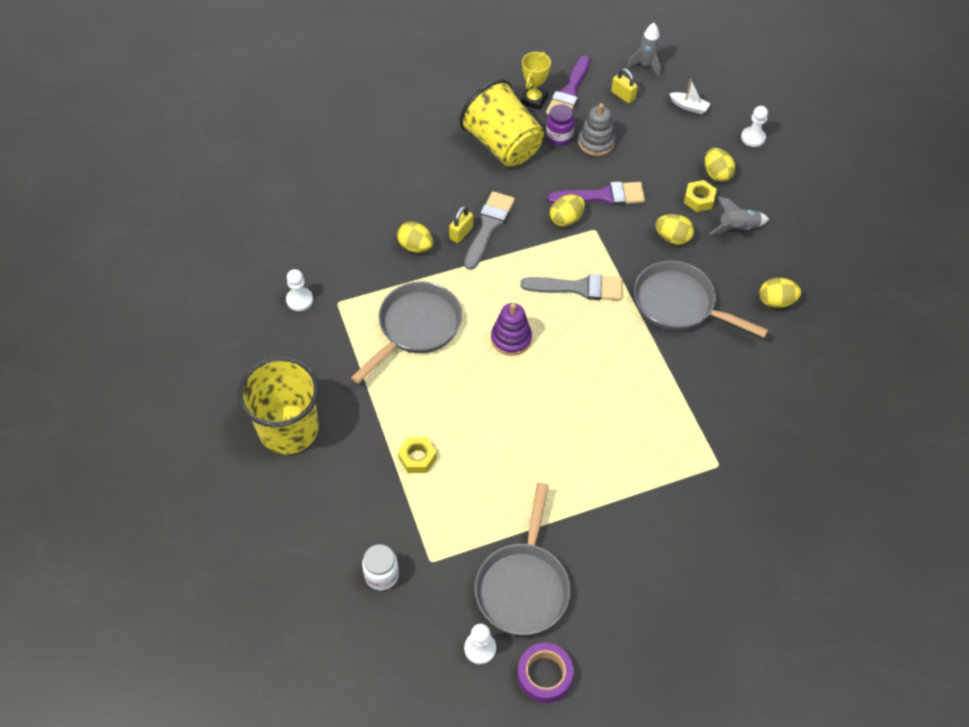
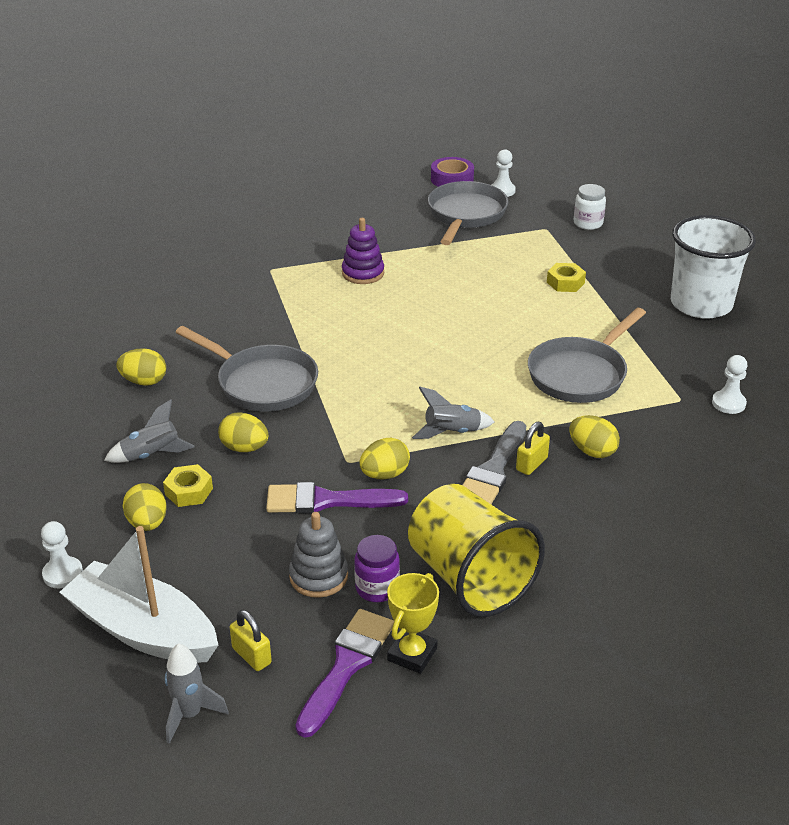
camera: 175 degrees left, 20 degrees down
(289, 429) = (701, 304): yellow cup -> white cup
(511, 339) = (468, 361): purple stacking toy -> purple stacking toy (363, 273)
(521, 259) = (451, 433): none -> grey rocket
(579, 288) = (381, 402): grey brush -> none
(689, 106) = (143, 630): white boat -> white boat, size x2.46

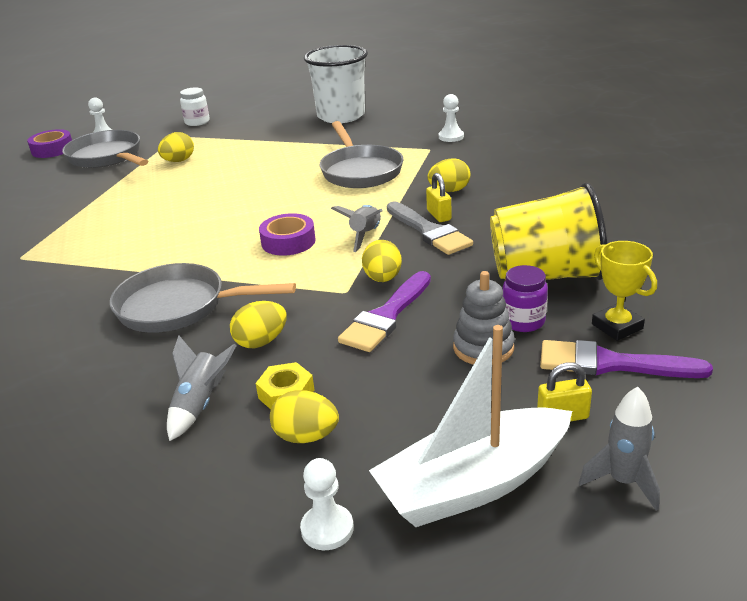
camera: 55 degrees left, 5 degrees down
(144, 381) = (72, 379): yellow egg -> yellow egg (178, 161)
(262, 383) = (179, 306): grey pan -> grey pan turned 150 degrees counterclockwise
(347, 665) = (610, 364): purple brush -> purple brush turned 45 degrees counterclockwise
(363, 273) = (105, 216): purple stacking toy -> none
(403, 392) = (288, 242): none -> purple tape
(565, 282) = (251, 147): yellow nut -> none

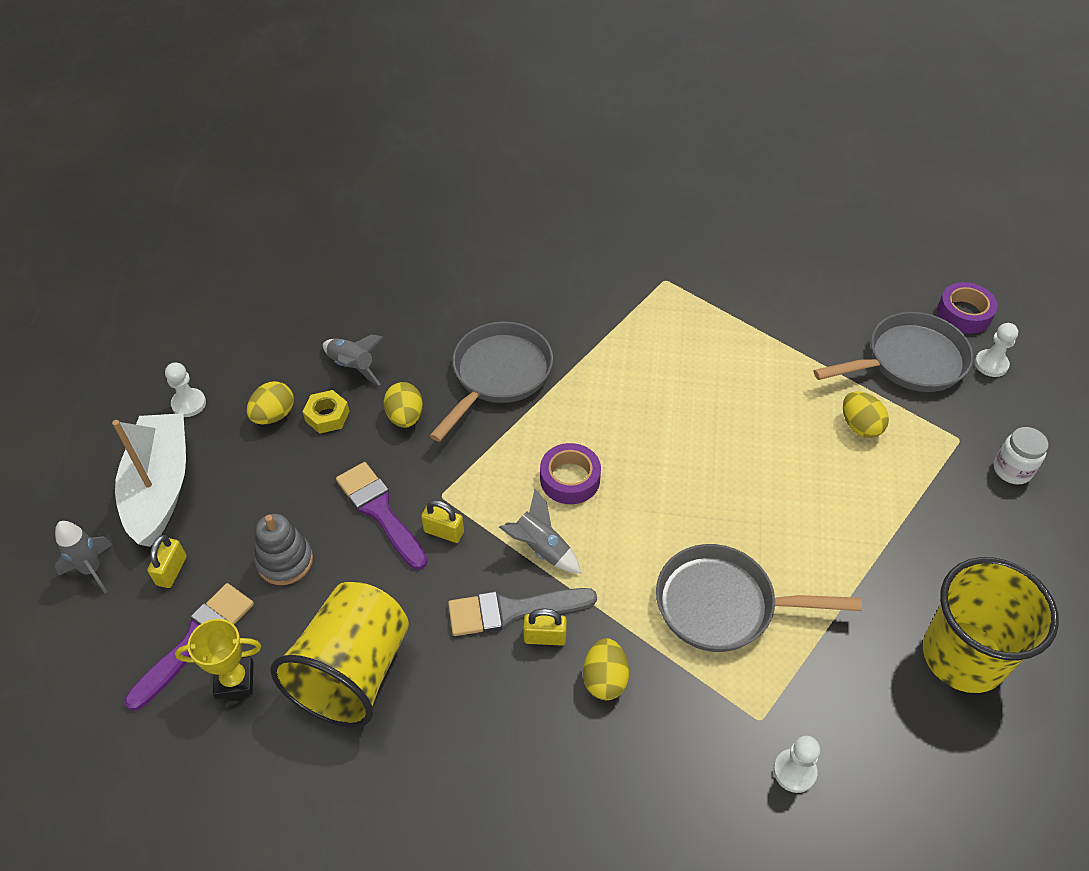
camera: 110 degrees right, 20 degrees up
(341, 116) = (963, 656): white cup -> yellow cup
(383, 278) = (444, 532): yellow egg -> yellow padlock
(523, 321) = (297, 610): purple jar -> none

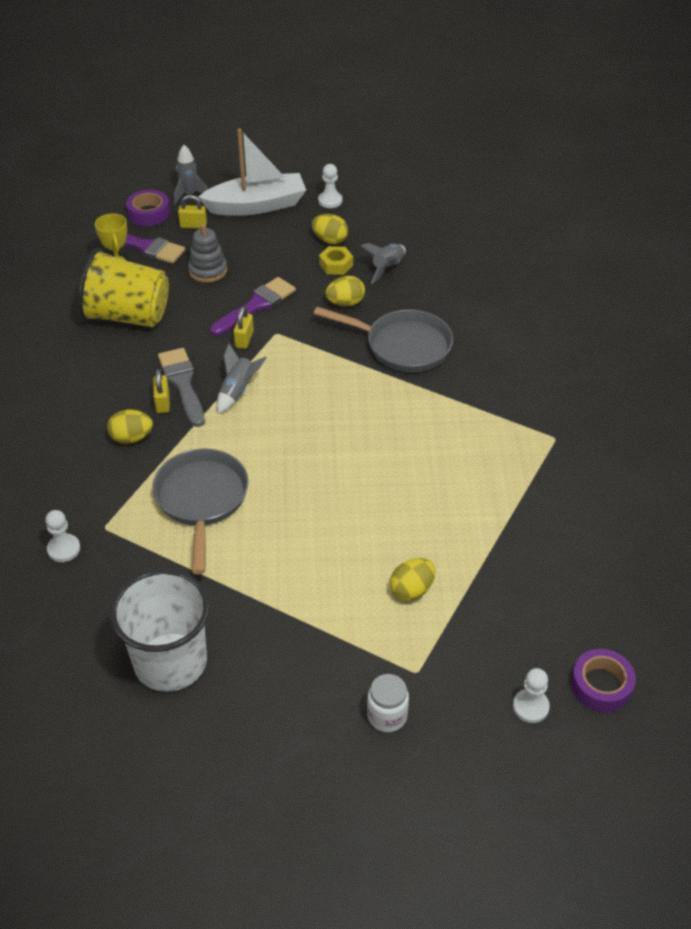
camera: 80 degrees right, 5 degrees down
(570, 479) = (306, 400): purple tape -> purple tape (149, 213)
(909, 361) = (510, 632): grey pan -> none
(963, 656) = (170, 662): yellow cup -> white cup

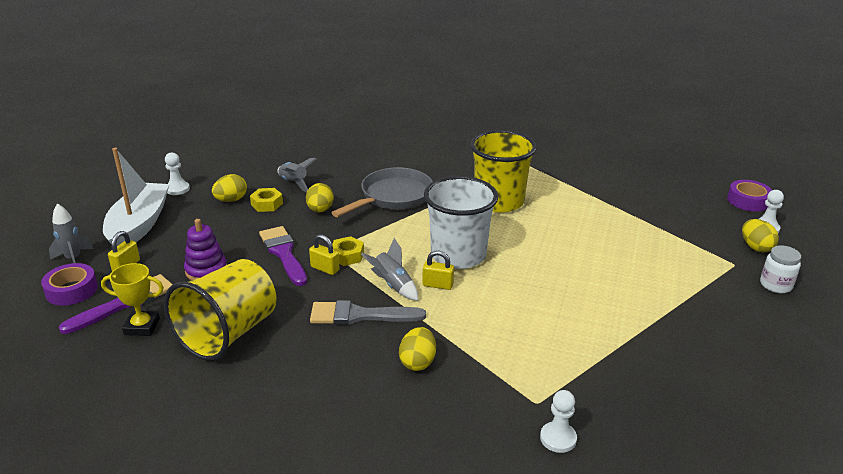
camera: 70 degrees left, 15 degrees down
(162, 403) = (379, 333): yellow padlock -> yellow padlock (438, 285)
(170, 662) = (718, 387): white cup -> white cup (458, 255)
(202, 500) = (524, 332): grey pan -> none
(208, 270) = (206, 270): grey stacking toy -> purple stacking toy
(272, 347) = (347, 256): none -> yellow nut
(412, 590) = (655, 249): yellow egg -> yellow egg (755, 247)
(443, 432) = (499, 202): none -> yellow cup

